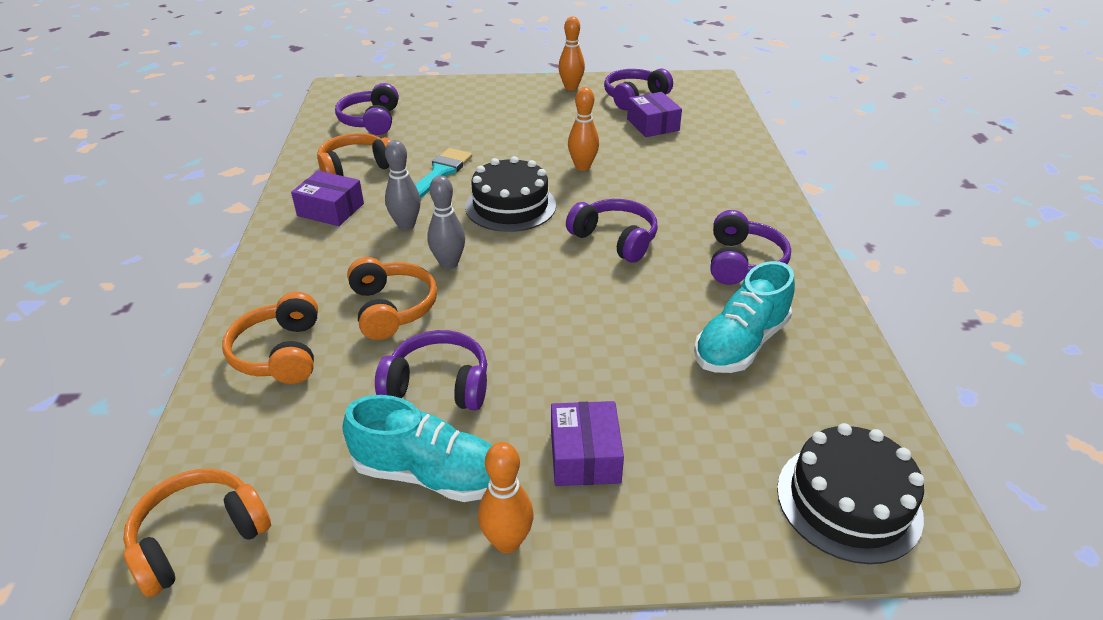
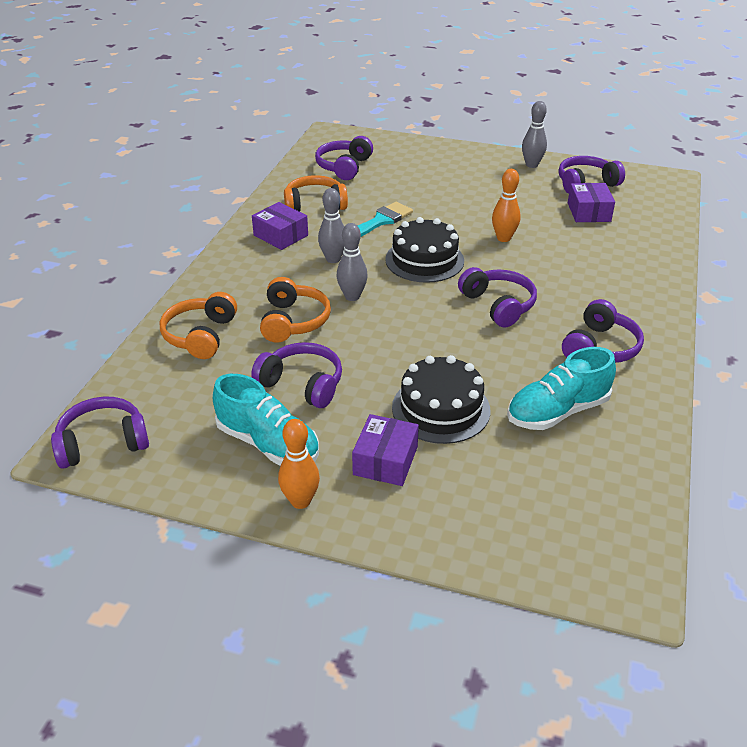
camera: 20 degrees right, 0 degrees up
(199, 538) = (103, 443): orange headphones -> purple headphones
(571, 87) = (531, 165): orange bowling pin -> grey bowling pin
(848, 501) = (575, 547): black cake -> black cake (441, 409)

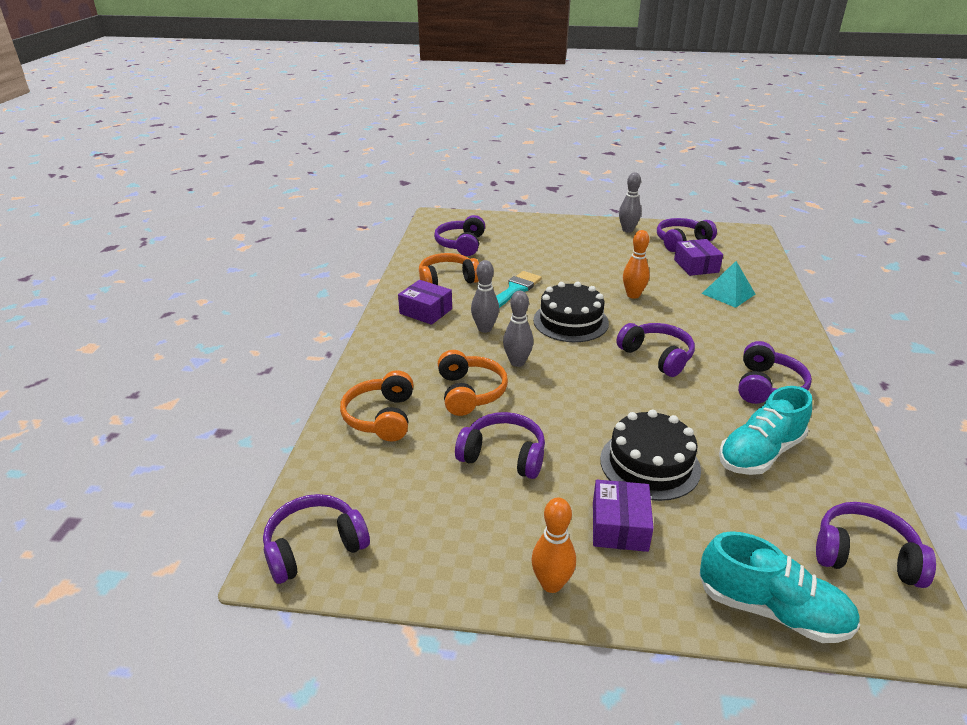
camera: 10 degrees left, 5 degrees down
(268, 443) = (493, 523): turquoise shoe -> turquoise shoe (771, 609)
(609, 246) = (728, 294): none -> turquoise pyramid
(612, 517) = (864, 555): none -> purple headphones

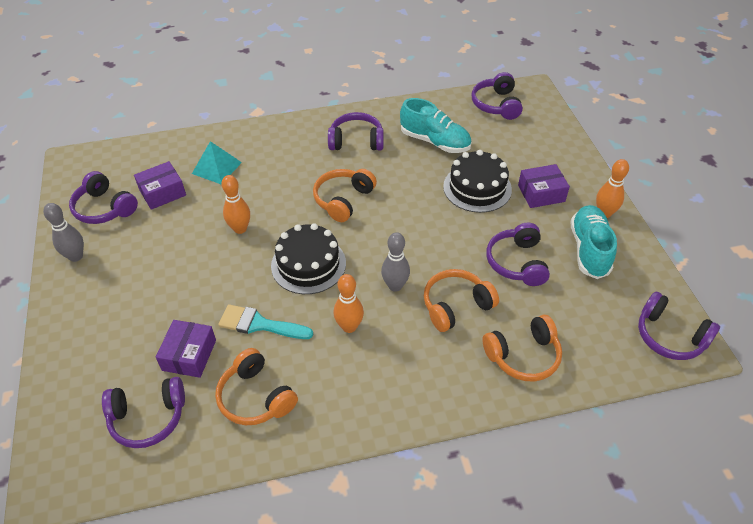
camera: 110 degrees left, 15 degrees up
(426, 311) = (335, 392): purple box -> purple box (189, 355)
(485, 329) = (349, 327): grey bowling pin -> orange bowling pin
(657, 356) = (343, 200): purple headphones -> orange headphones
(771, 609) = (556, 133): turquoise shoe -> turquoise shoe (589, 249)

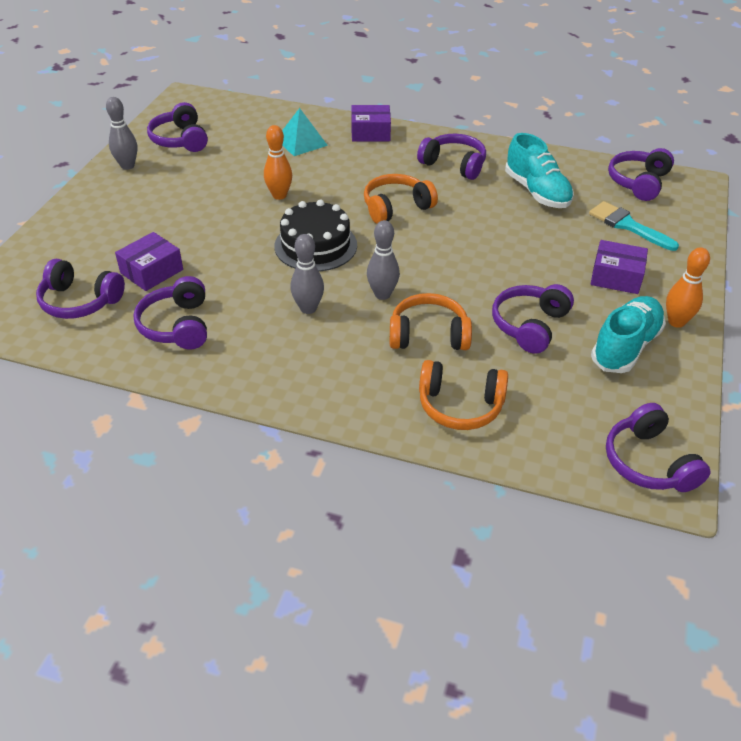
camera: 30 degrees right, 5 degrees down
(162, 192) = (238, 145): purple box -> purple box (370, 132)
(255, 397) = (177, 325): orange headphones -> purple headphones
(259, 324) = (230, 273): turquoise brush -> turquoise brush (627, 225)
(349, 327) = (308, 308): orange bowling pin -> grey bowling pin
(477, 188) = (546, 246): black cake -> none

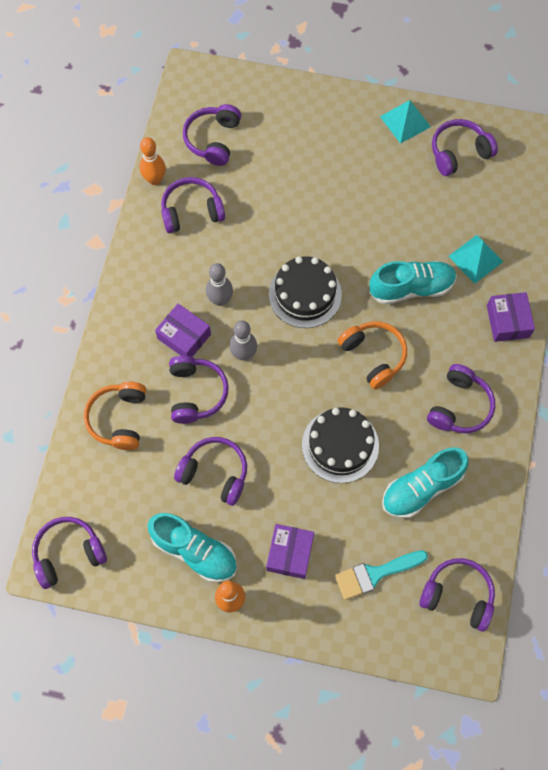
camera: 85 degrees right, 25 degrees up
(127, 166) = (405, 121): grey bowling pin -> turquoise pyramid
(152, 271) = (255, 178): purple box -> purple box (184, 336)
(279, 195) = (377, 254): orange bowling pin -> orange bowling pin (155, 179)
(324, 179) = (411, 288): none -> turquoise shoe
(428, 335) = (196, 393): orange headphones -> purple headphones
(494, 235) = (340, 445): none -> black cake
(627, 225) = (375, 574): turquoise brush -> turquoise brush turned 150 degrees counterclockwise

